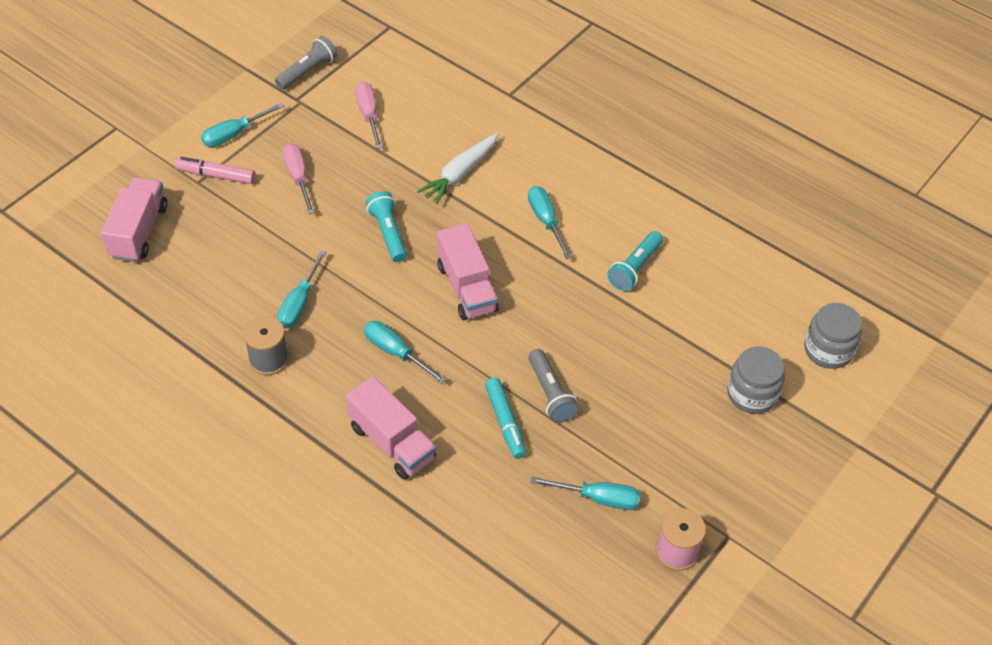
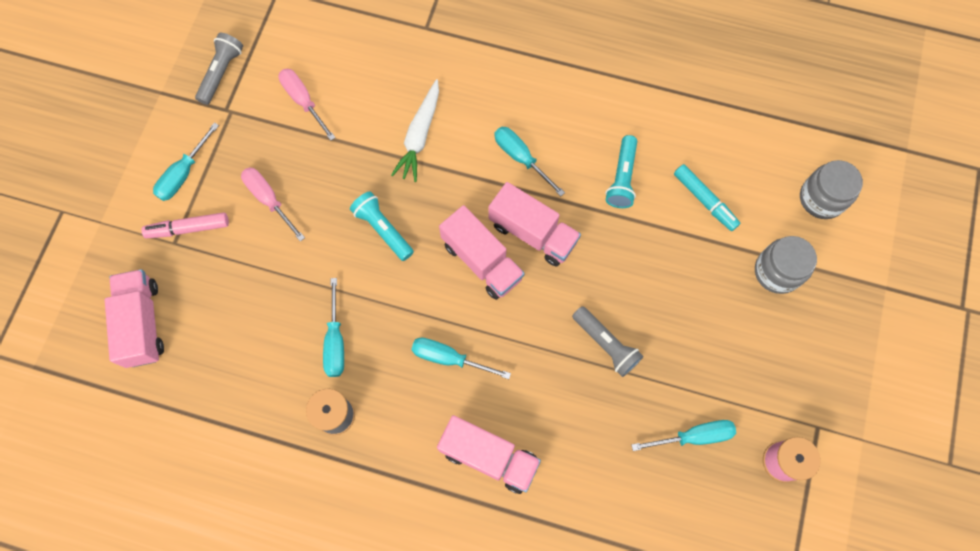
camera: 20 degrees left, 20 degrees up
(505, 422) = (580, 392): turquoise marker -> turquoise marker (704, 200)
(526, 282) = (533, 233): none -> pink truck

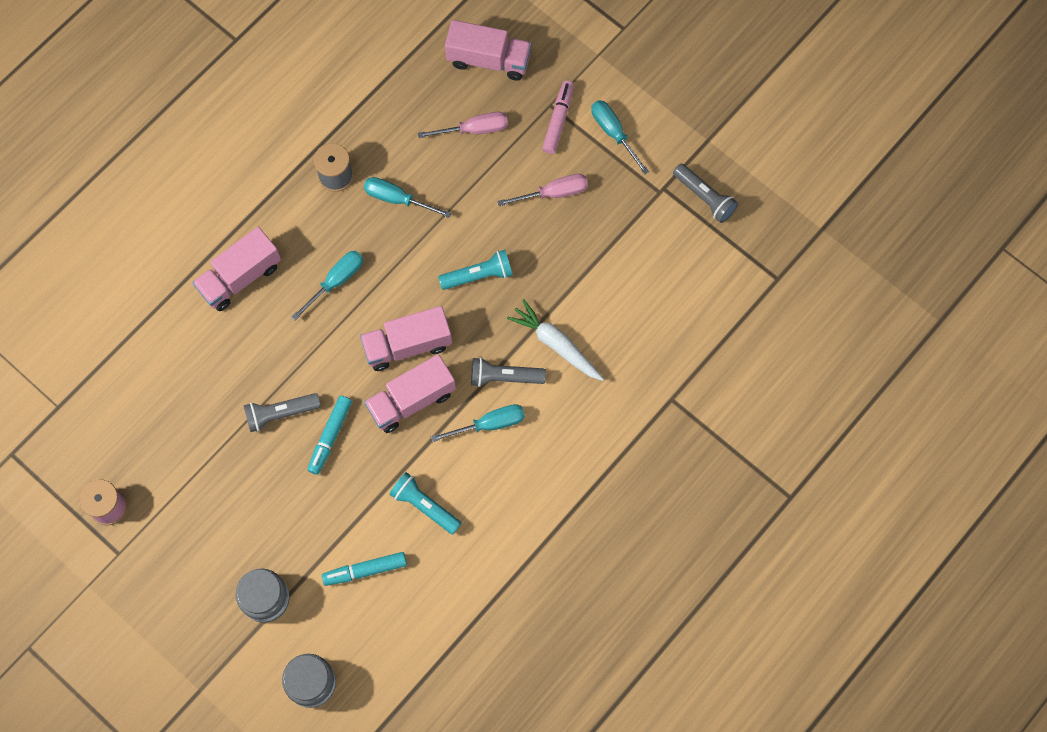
camera: 115 degrees right, 0 degrees up
(303, 101) = (641, 257): pink screwdriver -> pink screwdriver (474, 129)
(471, 165) = (504, 377): none -> grey flashlight
(603, 288) = (330, 437): none -> turquoise marker
(693, 436) = (167, 446): turquoise screwdriver -> none

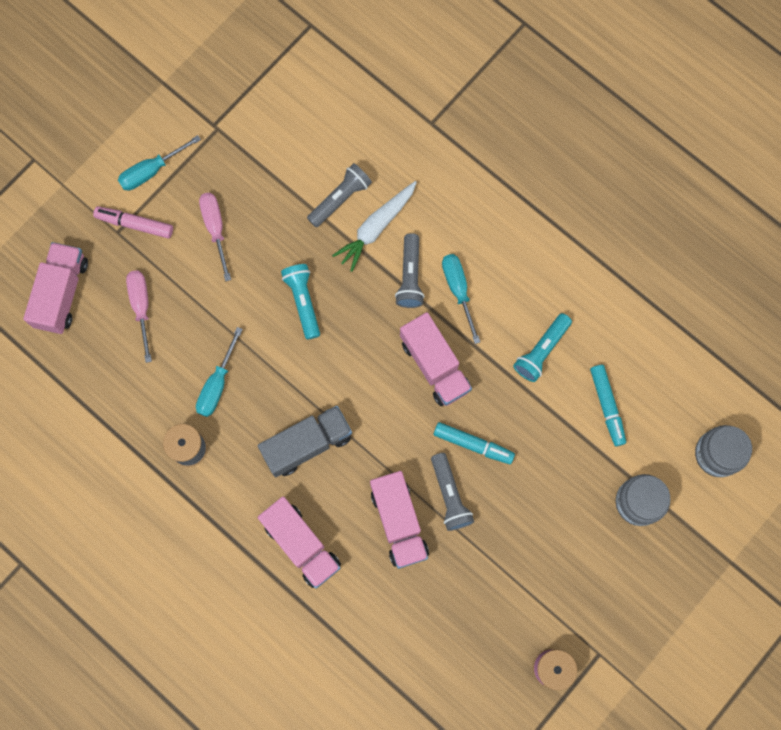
camera: 90 degrees left, 5 degrees up
(336, 281) = (307, 444): turquoise screwdriver -> grey truck
(407, 345) = (377, 370): pink truck -> pink truck (399, 522)
(704, 197) = (224, 87): grey flashlight -> grey flashlight (340, 199)

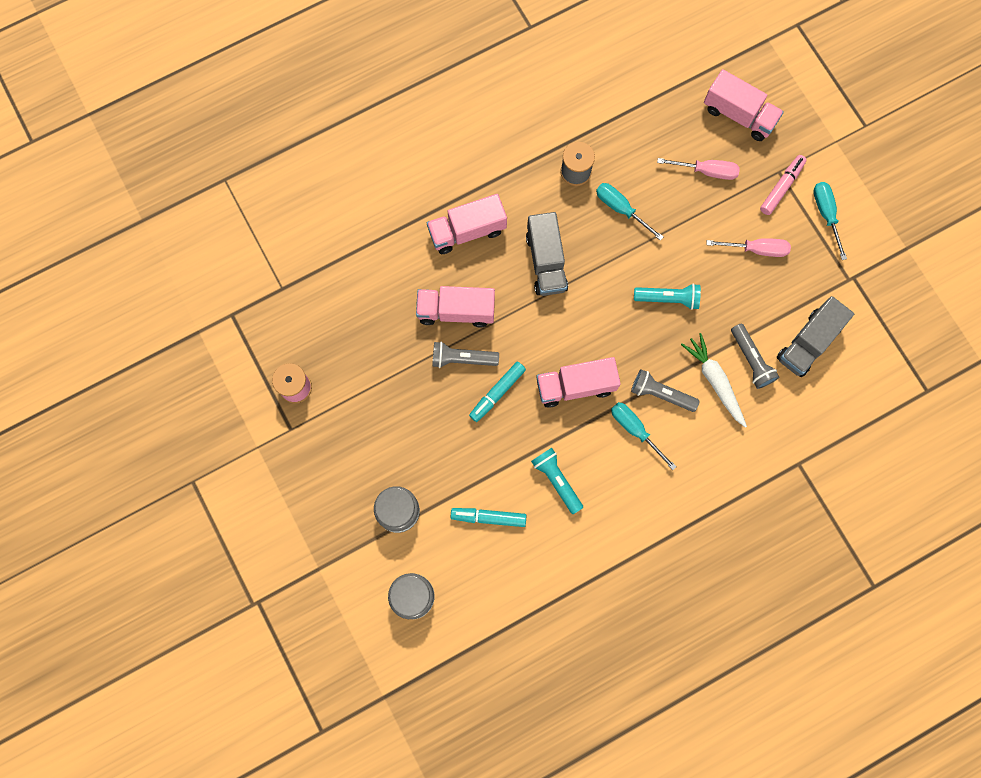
camera: 110 degrees right, 0 degrees up
(301, 149) = (808, 343): none -> grey truck
(458, 290) = (635, 430): turquoise screwdriver -> turquoise screwdriver turned 135 degrees counterclockwise

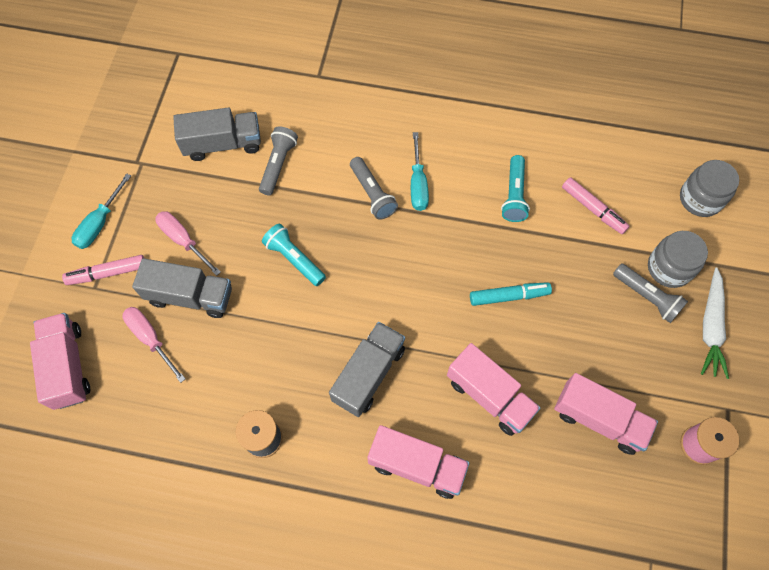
camera: 140 degrees left, 10 degrees down
(462, 359) = (517, 348): grey flashlight -> grey flashlight (647, 297)
(488, 517) = (593, 209): turquoise marker -> pink marker
(575, 386) = (436, 251): pink truck -> pink truck (599, 419)
(621, 209) = (257, 367): turquoise screwdriver -> none
(711, 217) = (190, 296): none -> grey truck
(715, 381) = (321, 171): white carrot -> white carrot (710, 327)

